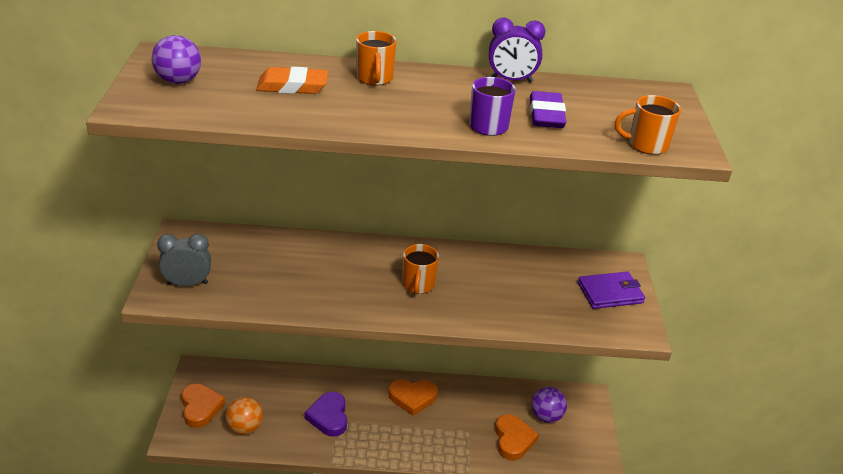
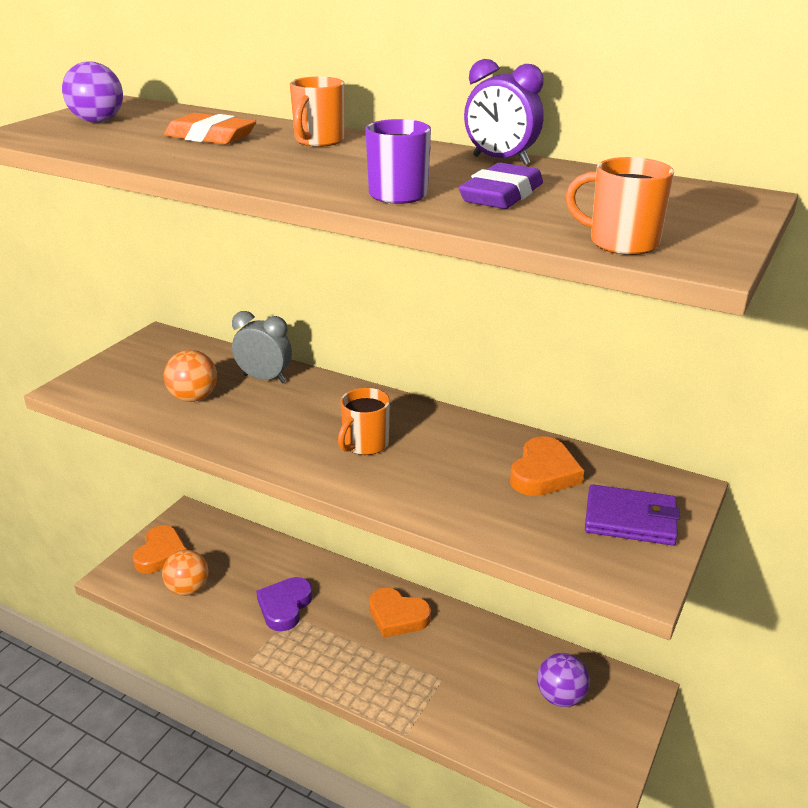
camera: 30 degrees right, 5 degrees down
(187, 284) = (113, 384): grey clock -> grey clock (264, 379)
(264, 279) = (193, 398): none -> orange ball
(513, 440) = (494, 711): orange heart -> orange heart (543, 473)

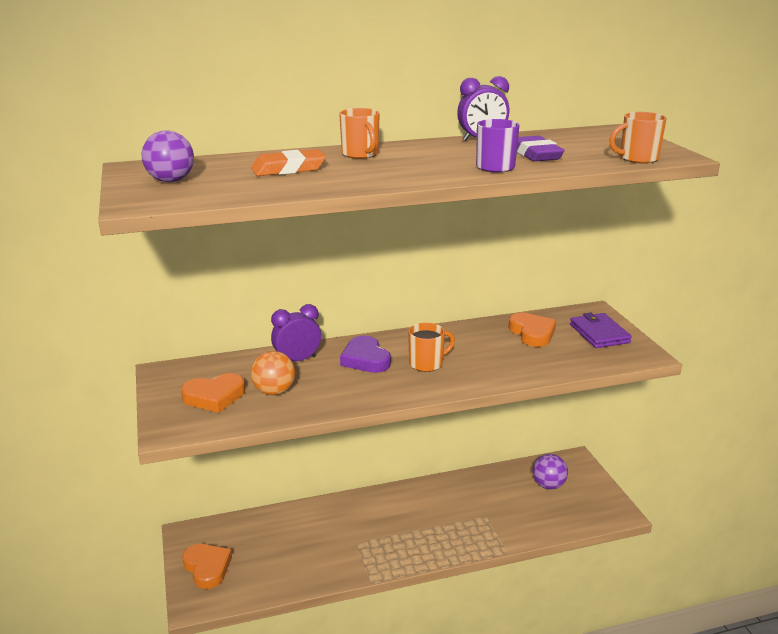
camera: 45 degrees left, 5 degrees down
(188, 589) = (264, 574): orange ball -> none
(264, 379) = (297, 360): grey clock -> purple clock
(285, 606) = (345, 540): purple heart -> purple heart (365, 359)
(365, 444) = (427, 364): orange mug -> orange mug turned 105 degrees counterclockwise
(397, 616) = (418, 502): orange heart -> orange heart (214, 397)
(630, 519) = (599, 333): purple wallet -> purple wallet turned 75 degrees counterclockwise

